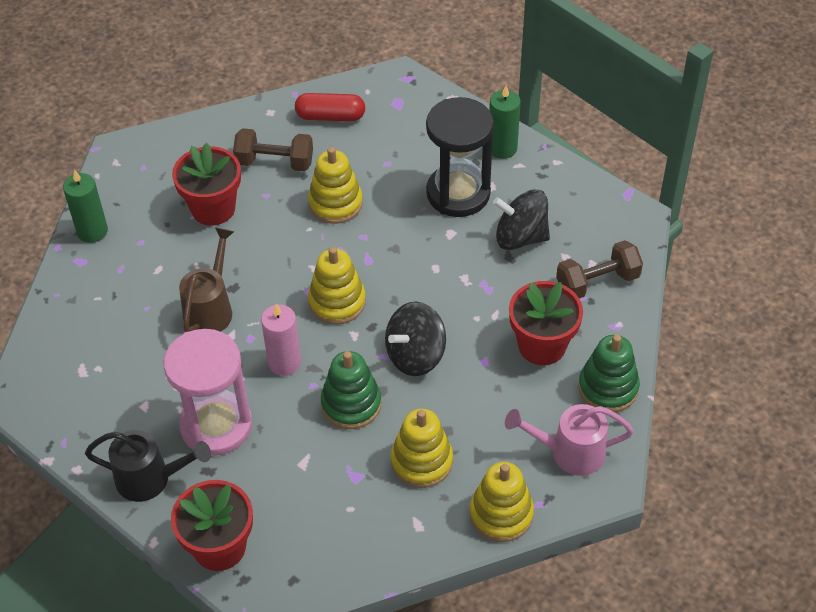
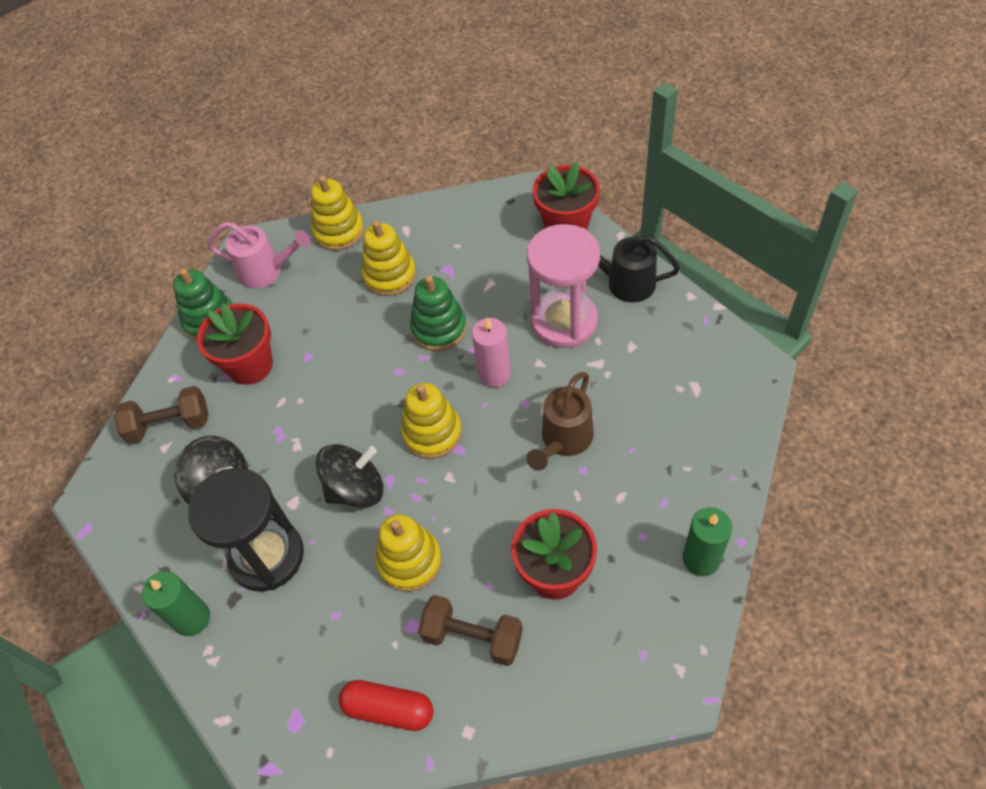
camera: 165 degrees left, 5 degrees up
(415, 355) = (369, 368): black spinning top -> black spinning top (356, 489)

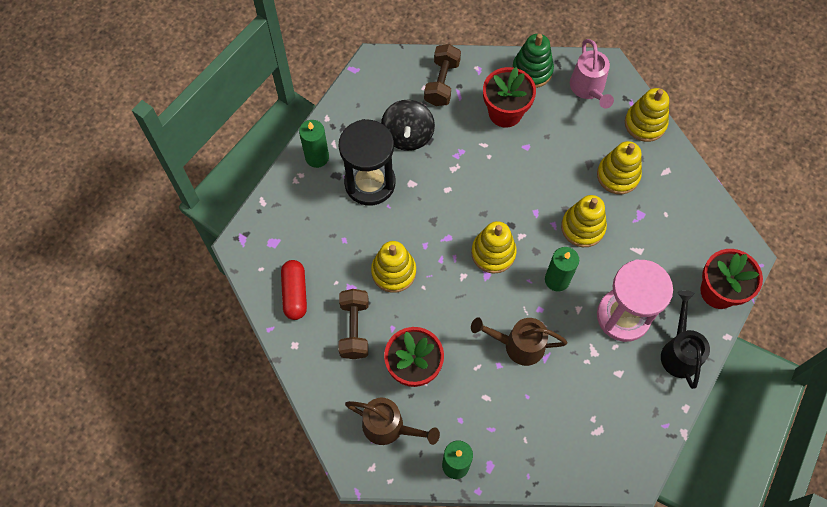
camera: 65 degrees right, 10 degrees up
(169, 424) = (442, 83): brown dumbbell -> brown dumbbell turned 45 degrees clockwise
(356, 489) = (434, 219): black spinning top -> none
(439, 328) = (582, 227): green stacking toy -> yellow stacking toy
(494, 374) = (557, 280): pink candle -> green candle
(629, 629) = (389, 427): none -> brown watering can

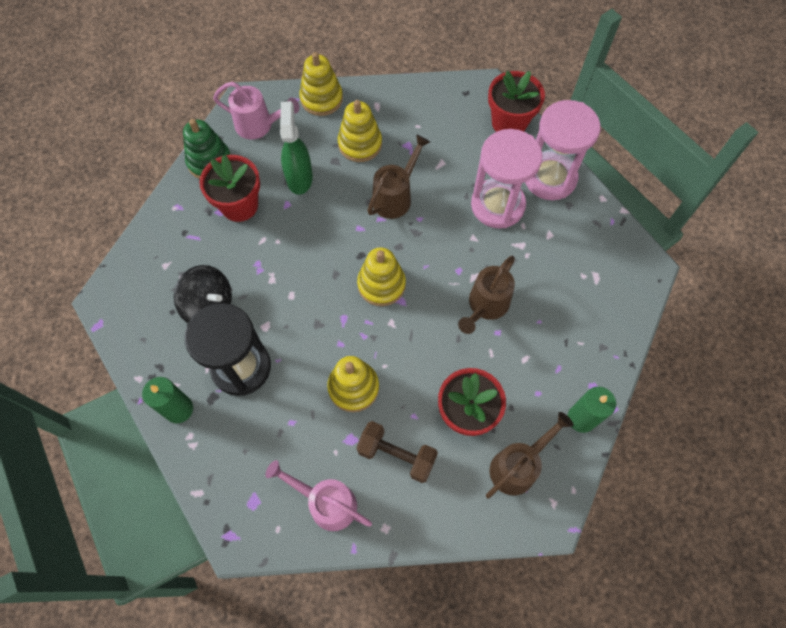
camera: 65 degrees left, 0 degrees up
(295, 293) = (326, 502): red capsule -> pink watering can
(442, 83) = (170, 246): brown dumbbell -> none
(556, 144) = (299, 178): none -> green spray bottle
(557, 280) = (436, 242): green candle -> none
(582, 227) = (395, 196): yellow stacking toy -> brown watering can
(679, 351) = (550, 178): black watering can -> pink hourglass

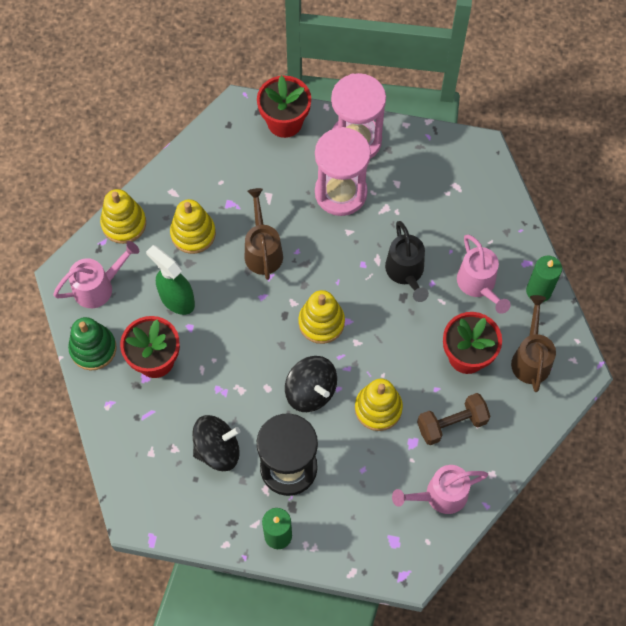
camera: 45 degrees left, 0 degrees up
(319, 327) = (311, 391): none -> black spinning top
(485, 306) = (406, 273): brown watering can -> black watering can
(534, 368) = (478, 285): none -> pink watering can

